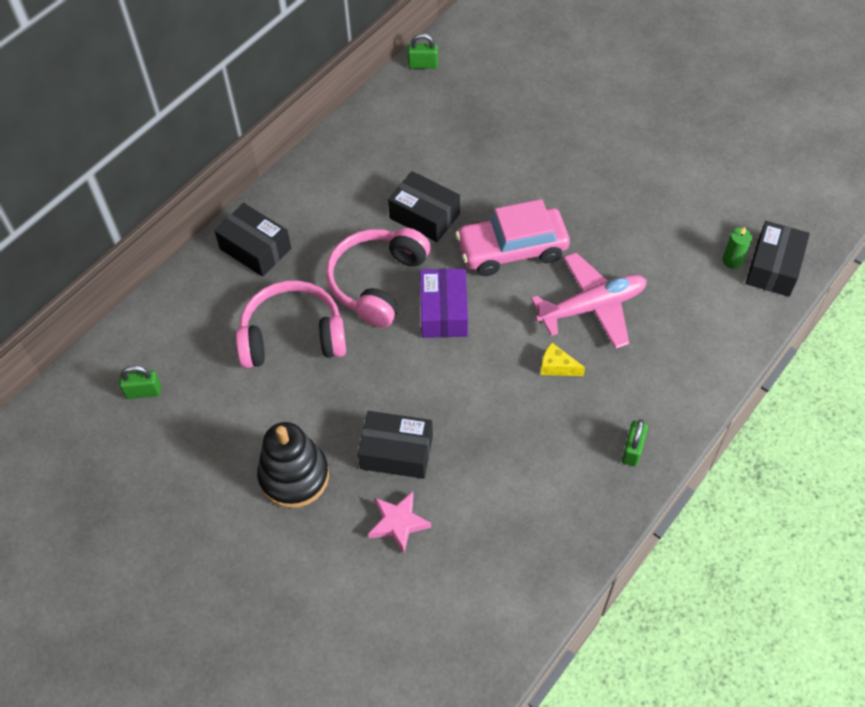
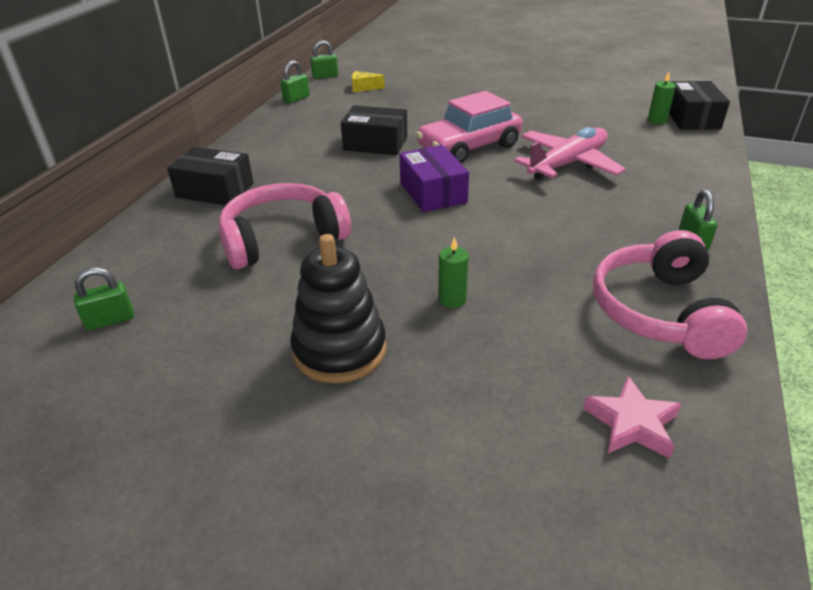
camera: 20 degrees left, 20 degrees down
(376, 105) = (296, 99): none -> green padlock
(377, 282) = (354, 187): pink headphones -> pink headphones (659, 311)
(396, 452) = (452, 299): black box -> green candle
(398, 523) = (496, 360): pink star -> pink star (632, 423)
(557, 367) = (569, 204): yellow cheese -> yellow cheese (363, 88)

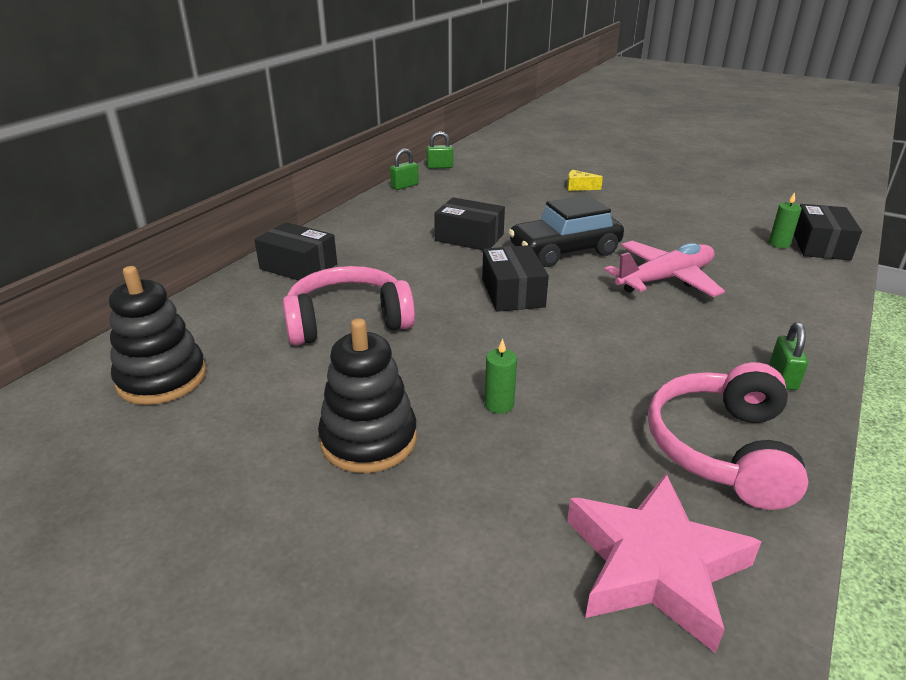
camera: 10 degrees right, 5 degrees down
(110, 320) = (162, 378): green padlock -> black stacking toy
(363, 88) = (474, 181): yellow cheese -> yellow cheese (579, 187)
(433, 192) = (513, 293): purple box -> black box
(469, 147) = (564, 251): pink car -> black car
(632, 423) = (655, 566): pink star -> pink star, size x1.80

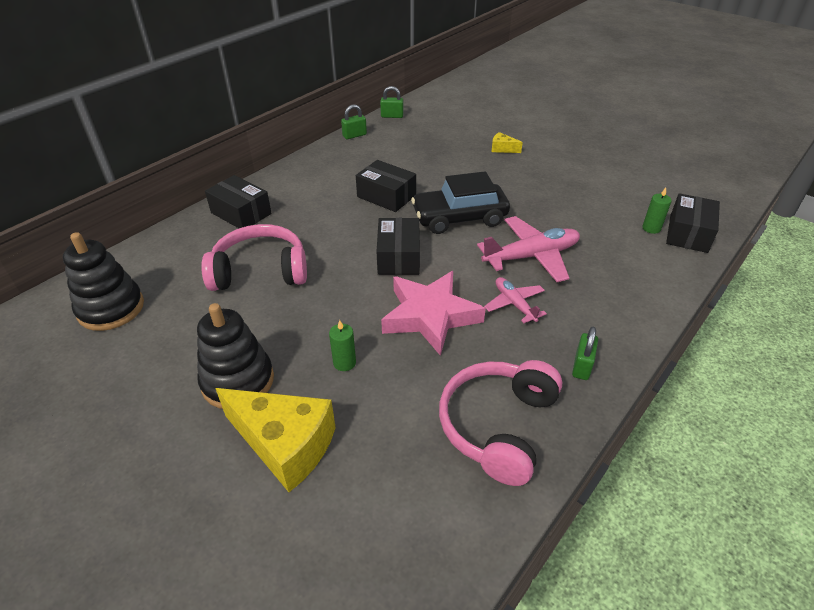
camera: 10 degrees right, 10 degrees up
(464, 504) = (285, 445): none -> yellow cheese
(655, 566) = (399, 516): pink star -> pink star (430, 316)
(672, 325) = (514, 304): none -> pink plane

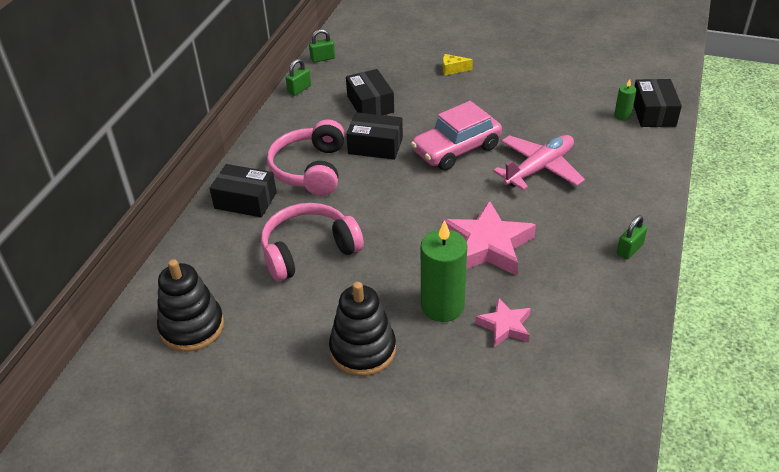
camera: 20 degrees left, 0 degrees up
(285, 445) = (440, 384): yellow cheese -> none
(344, 363) = (442, 306): green candle -> green candle, size x2.10
(393, 405) = (505, 326): none -> pink star
(399, 257) = (426, 201): black box -> black box (370, 104)
(459, 218) = (456, 149): black car -> pink car
(498, 426) = (593, 315): pink headphones -> pink headphones (310, 169)
(514, 304) = (549, 215): pink plane -> none
(582, 366) = (629, 249): green padlock -> green padlock turned 45 degrees clockwise

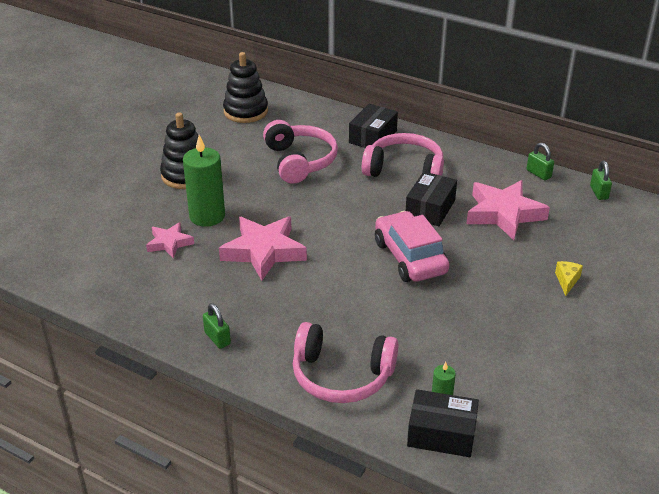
camera: 100 degrees right, 5 degrees down
(370, 104) = (503, 214): black box -> pink star
(539, 168) = (360, 307): pink plane -> none
(628, 167) = (341, 376): none -> pink headphones

